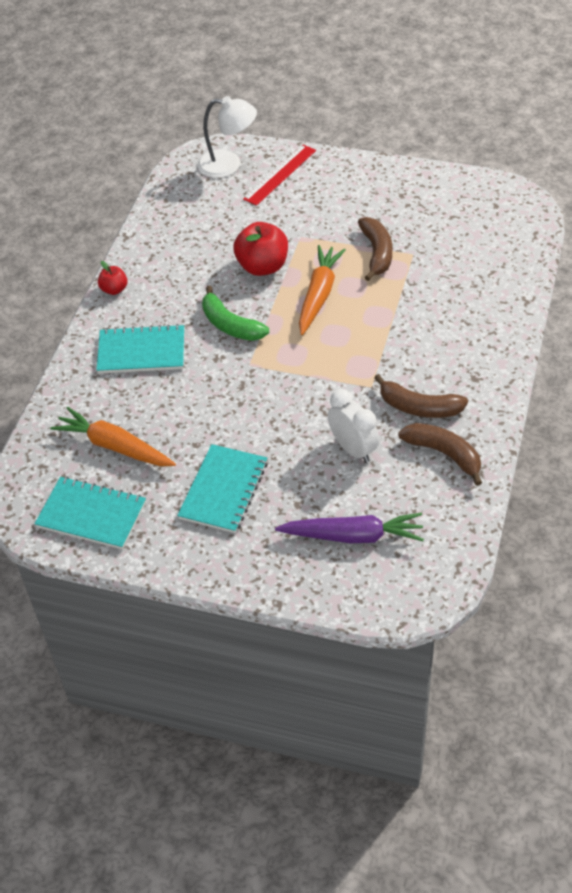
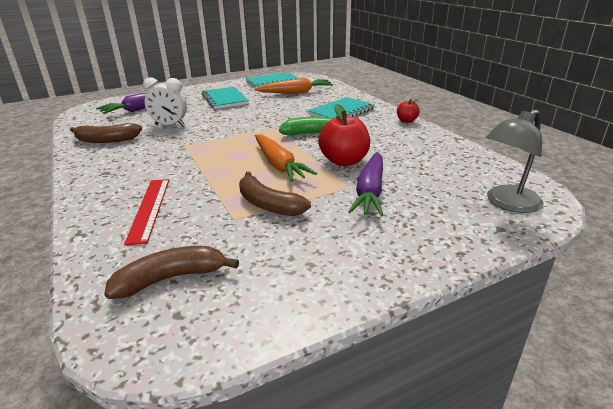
camera: 135 degrees right, 20 degrees down
(228, 165) = (507, 203): white lamp -> grey lamp
(280, 174) = (453, 219): red ruler -> red ruler (149, 209)
(293, 224) = (370, 191): none -> purple carrot
(419, 407) = (140, 148): brown banana -> brown banana (171, 278)

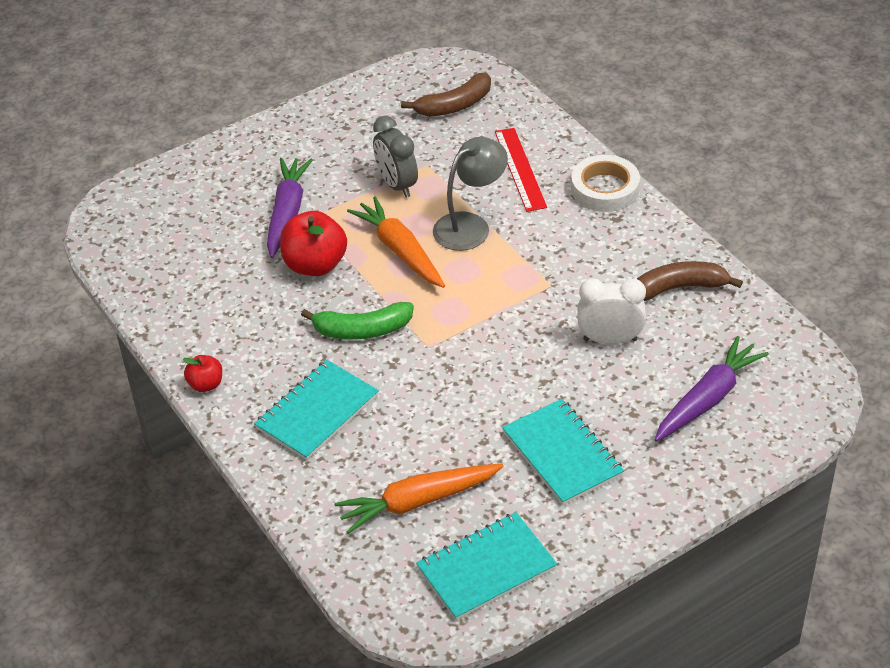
camera: 175 degrees right, 15 degrees up
(93, 190) = (605, 189): none -> white tape
(268, 204) = (397, 185): brown banana -> grey clock
(507, 203) = (146, 207): grey lamp -> grey lamp (470, 225)

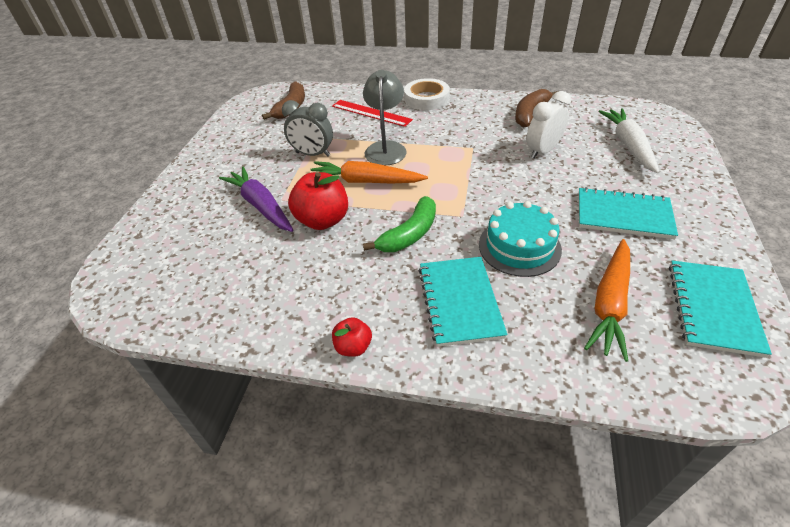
camera: 45 degrees left, 0 degrees up
(428, 408) = (519, 246): none -> turquoise cake
(708, 398) = (628, 145): purple carrot -> white carrot

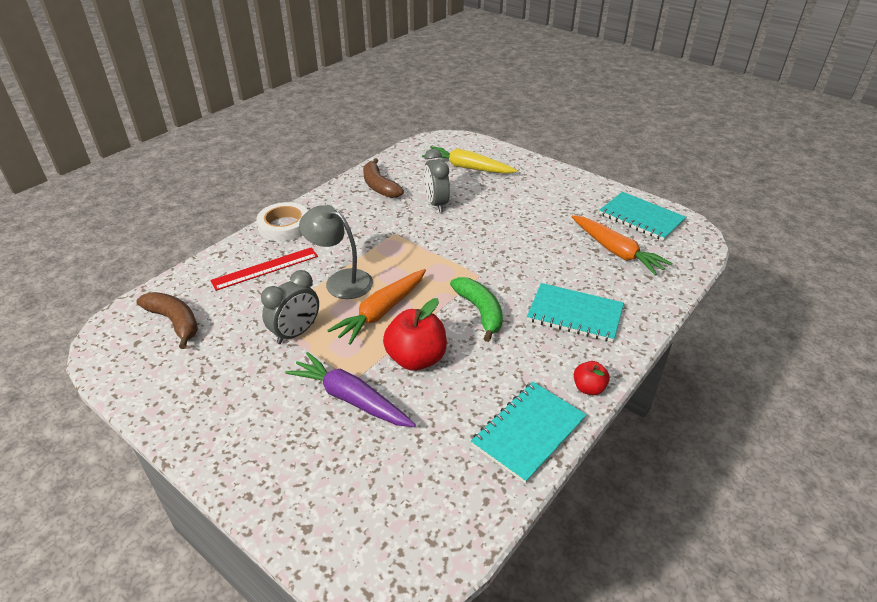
camera: 65 degrees left, 5 degrees down
(261, 206) = (351, 398): purple carrot -> purple carrot turned 45 degrees clockwise
(519, 246) = (537, 263): turquoise cake -> none
(542, 151) = (436, 204): white clock -> grey clock
(623, 215) = (540, 206): turquoise notebook -> turquoise notebook (528, 432)
(628, 145) = (467, 167): white carrot -> yellow carrot

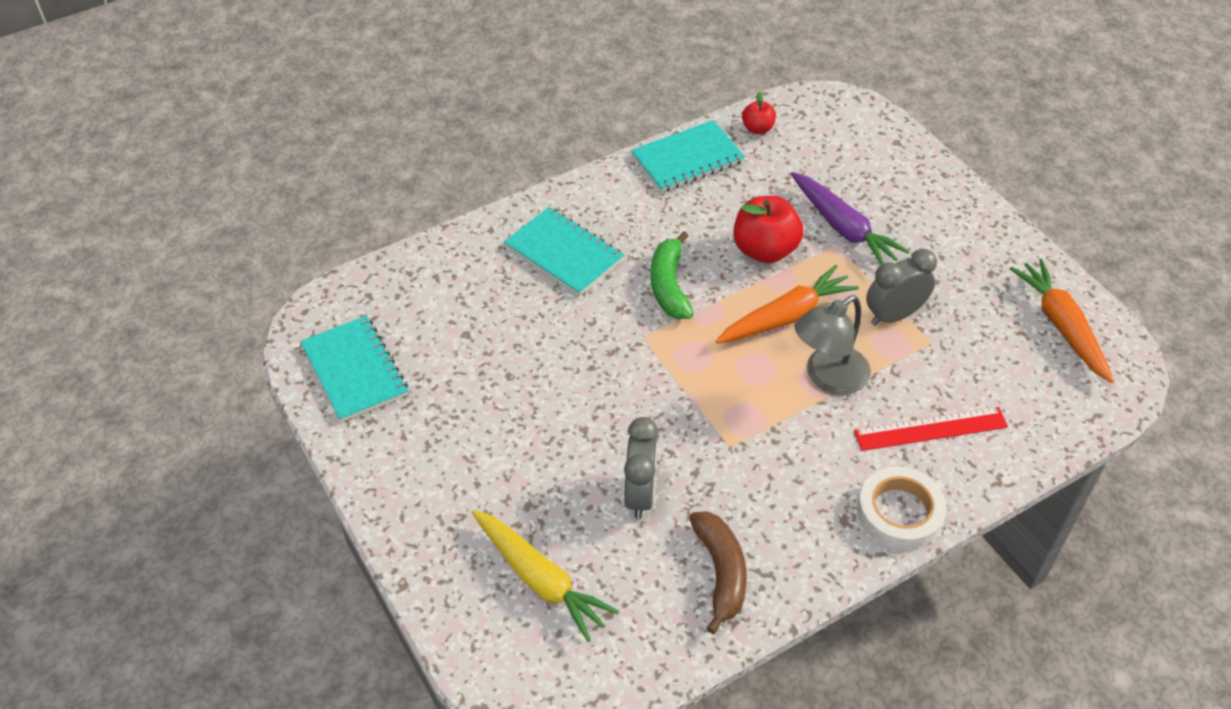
camera: 160 degrees left, 10 degrees up
(175, 322) = (1044, 371): brown banana -> none
(340, 281) = (828, 377): grey lamp -> grey lamp turned 90 degrees clockwise
(588, 388) = (607, 178): red apple -> red apple (757, 128)
(616, 251) = (442, 323): orange carrot -> orange carrot (1061, 326)

